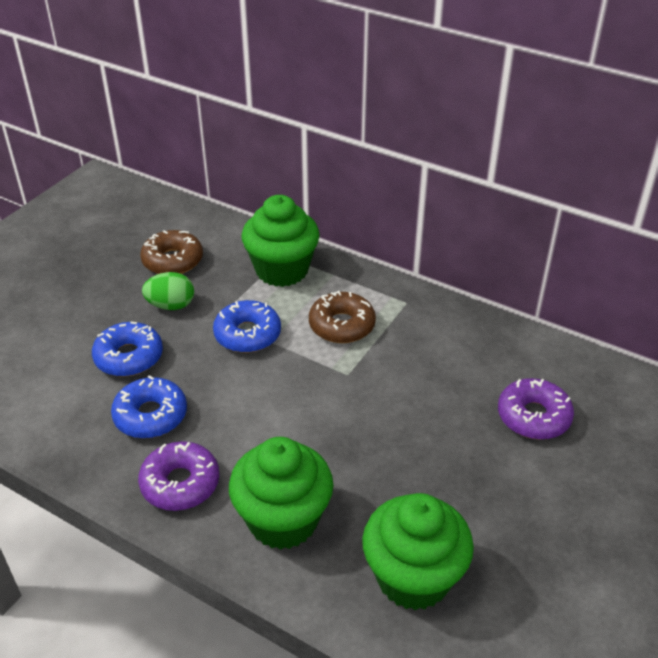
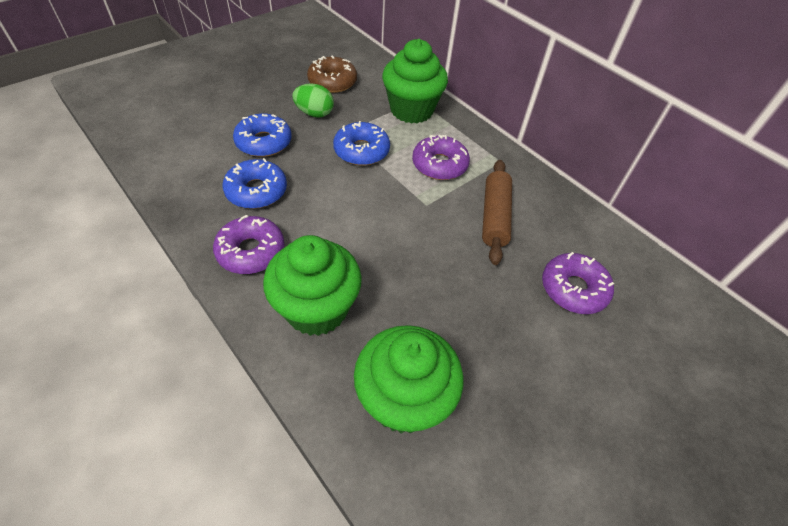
camera: 15 degrees right, 10 degrees up
(342, 325) = (439, 165): brown donut -> purple donut
(424, 366) = (494, 217): none -> brown rolling pin

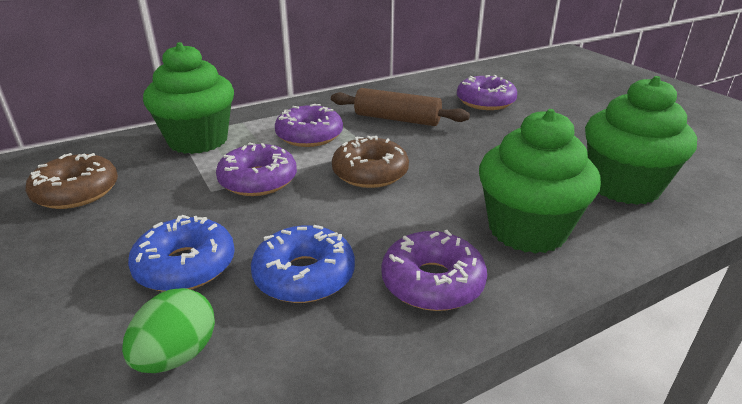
camera: 75 degrees left, 20 degrees down
(314, 113) = (146, 212): green egg -> green egg (177, 355)
(361, 151) = (258, 180): blue donut -> purple donut
(386, 208) = (370, 173): none -> brown donut

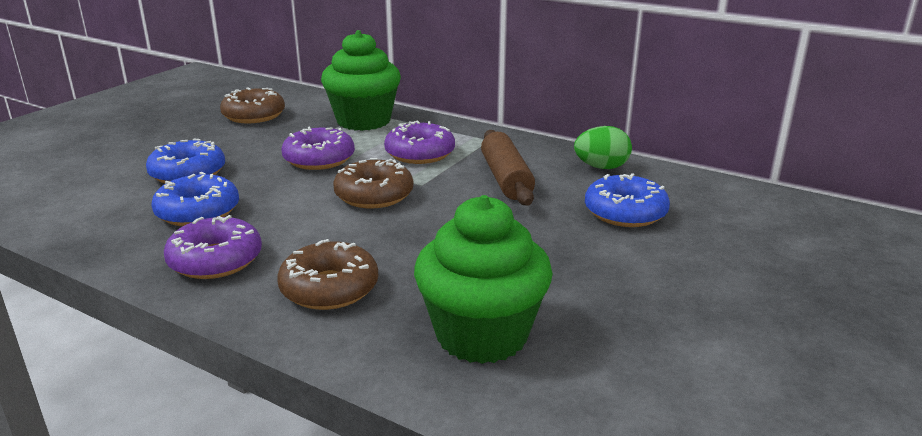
camera: 60 degrees right, 5 degrees down
(177, 355) = (98, 200): green egg -> green egg (601, 167)
(485, 102) = (625, 212): purple donut -> blue donut
(527, 230) = (329, 288): green cupcake -> brown donut

